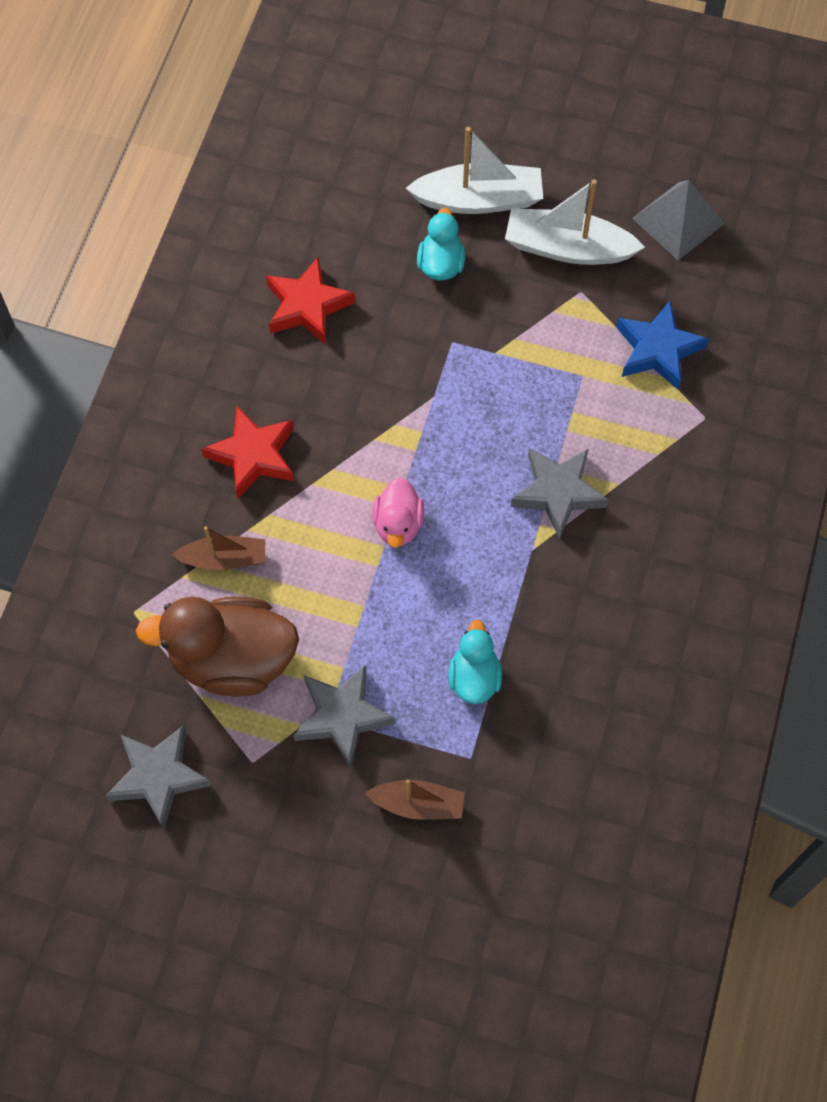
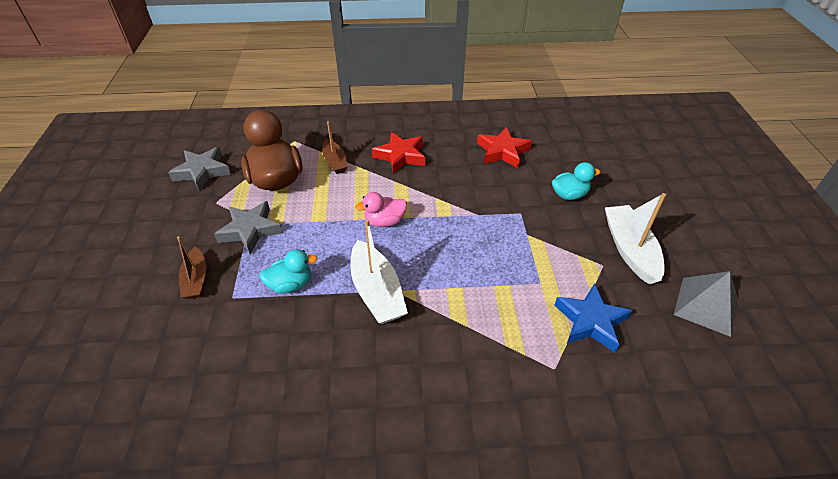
camera: 70 degrees right, 20 degrees down
(479, 200) = (627, 199): white boat -> white boat (377, 292)
(558, 493) = (443, 293): grey star -> none

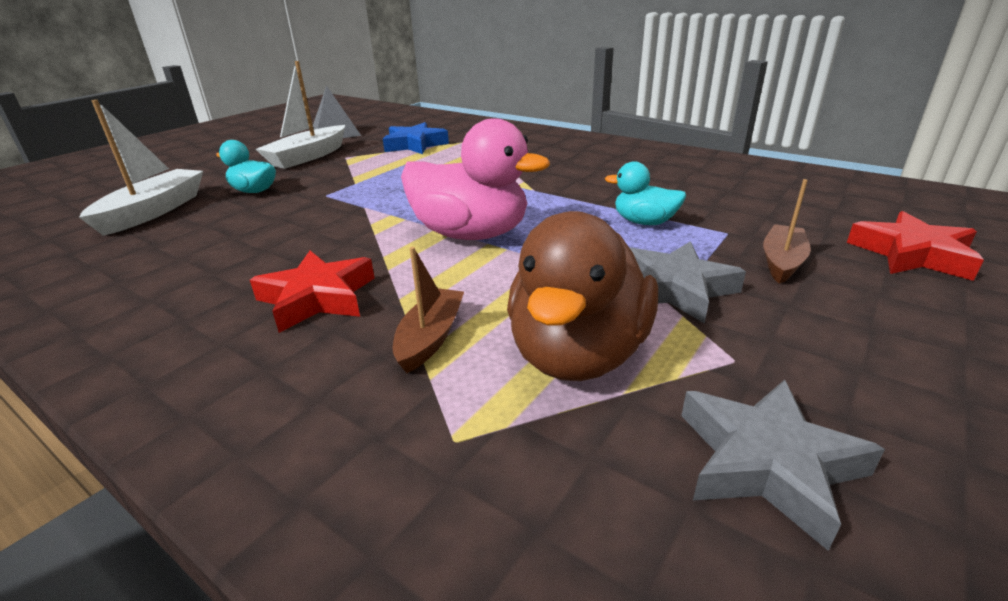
camera: 140 degrees left, 15 degrees down
(377, 292) = (553, 194): white boat -> white boat (154, 211)
(384, 221) = (471, 234): pink duck -> pink duck, size x1.87
(502, 151) = (197, 246): red star -> red star (912, 254)

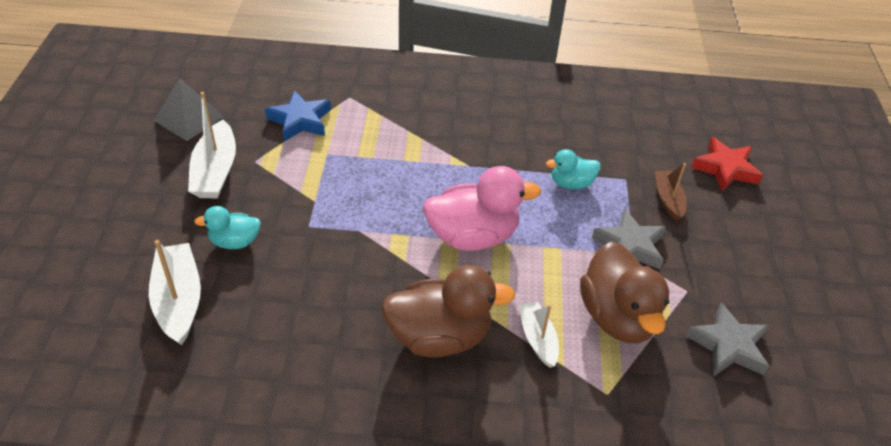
camera: 35 degrees left, 15 degrees up
(317, 298) = (439, 336): red star -> brown duck
(430, 338) = (537, 339): brown boat -> white boat

